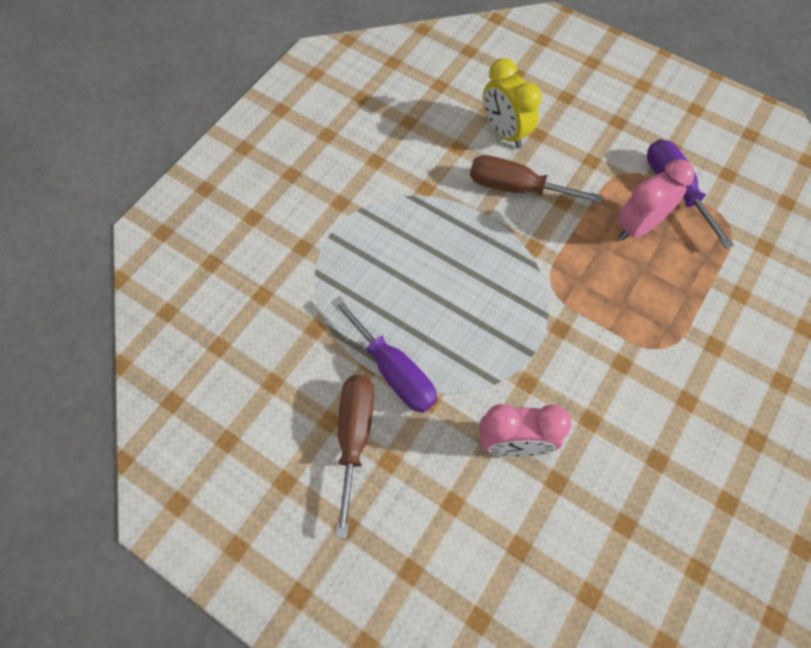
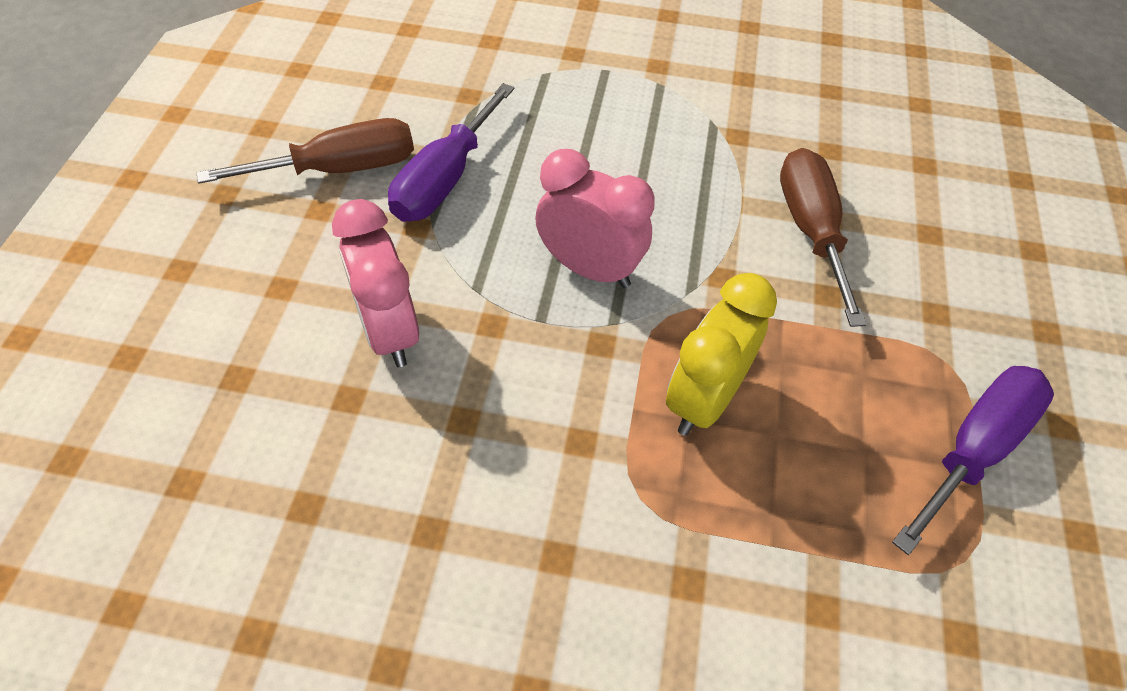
camera: 65 degrees right, 10 degrees down
(504, 132) = (899, 193): yellow clock -> yellow clock (704, 400)
(637, 226) = (855, 407): pink clock -> pink clock (589, 269)

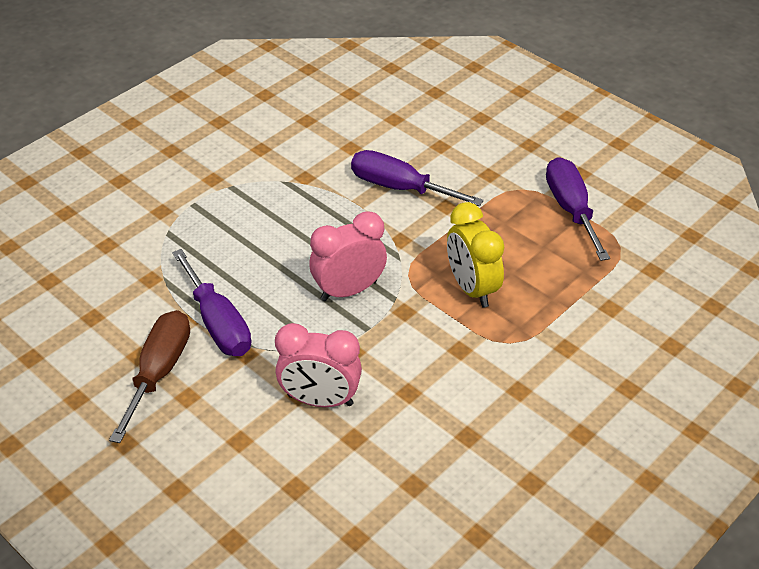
camera: 55 degrees left, 10 degrees down
(811, 230) = (399, 188): brown screwdriver -> purple screwdriver

